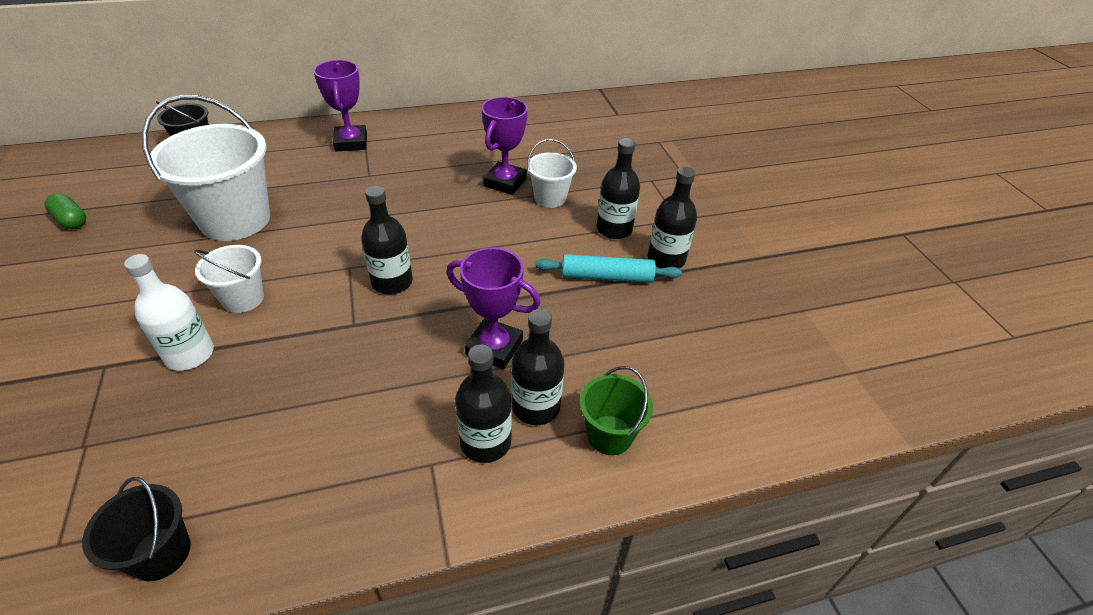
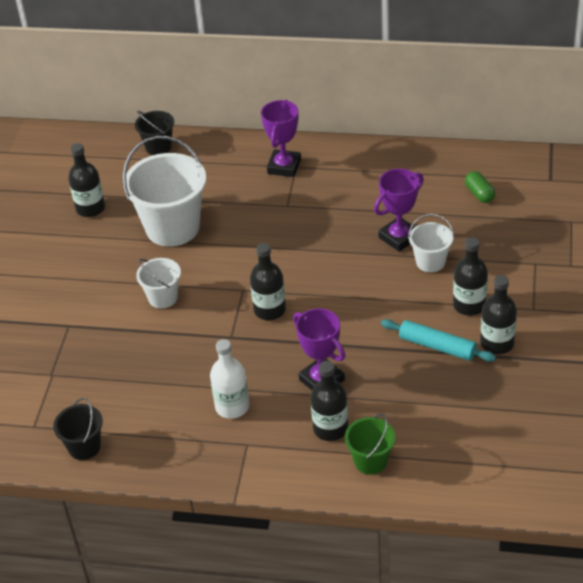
camera: 30 degrees right, 0 degrees up
(71, 220) = (60, 203): green capsule -> green capsule (479, 194)
(190, 354) = (120, 331): white bottle -> white bottle (232, 406)
(485, 442) = (286, 441): black bottle -> black bottle (90, 208)

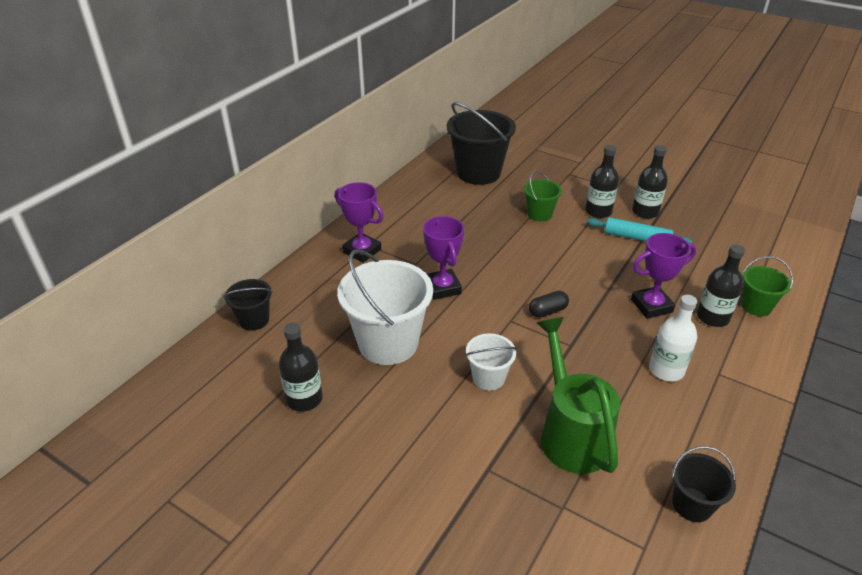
camera: 70 degrees left, 5 degrees down
(125, 362) = (571, 433): none -> green watering can
(269, 310) = (547, 311): black bottle -> black capsule
(399, 237) = (501, 219): purple trophy -> purple trophy (442, 288)
(430, 262) = (539, 214): white bucket -> green bucket
(437, 346) = (636, 238): turquoise rolling pin -> turquoise rolling pin turned 60 degrees clockwise
(479, 194) = (478, 173): green capsule -> black bucket

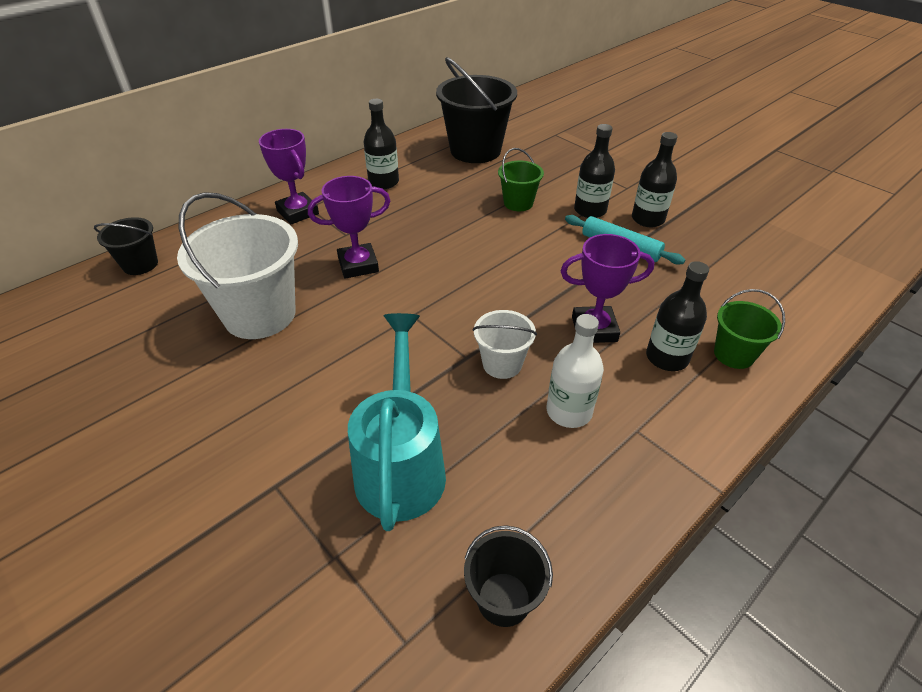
camera: 15 degrees right, 5 degrees up
(304, 399) = (131, 358): black bottle -> black bottle (383, 182)
(442, 288) = (358, 265): purple trophy -> purple trophy turned 75 degrees clockwise
(488, 378) = (345, 376): white bucket -> white bucket (502, 364)
(547, 311) = (462, 312): black capsule -> none
(571, 433) = (401, 465): green watering can -> turquoise watering can

